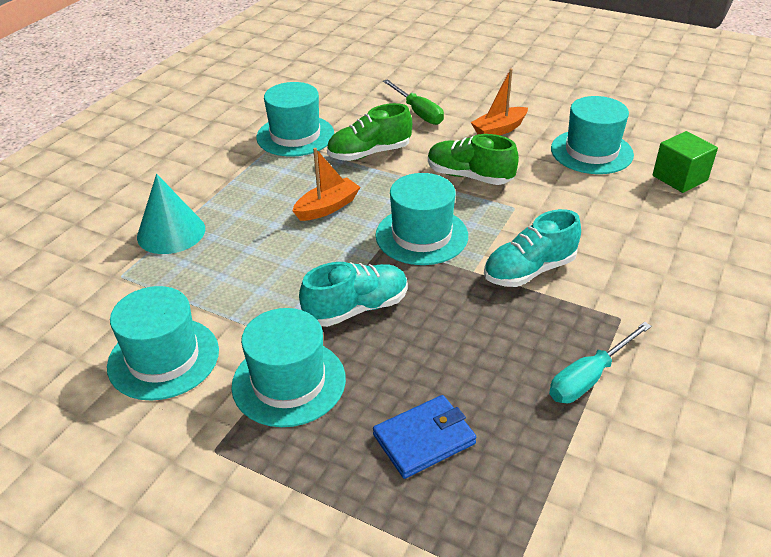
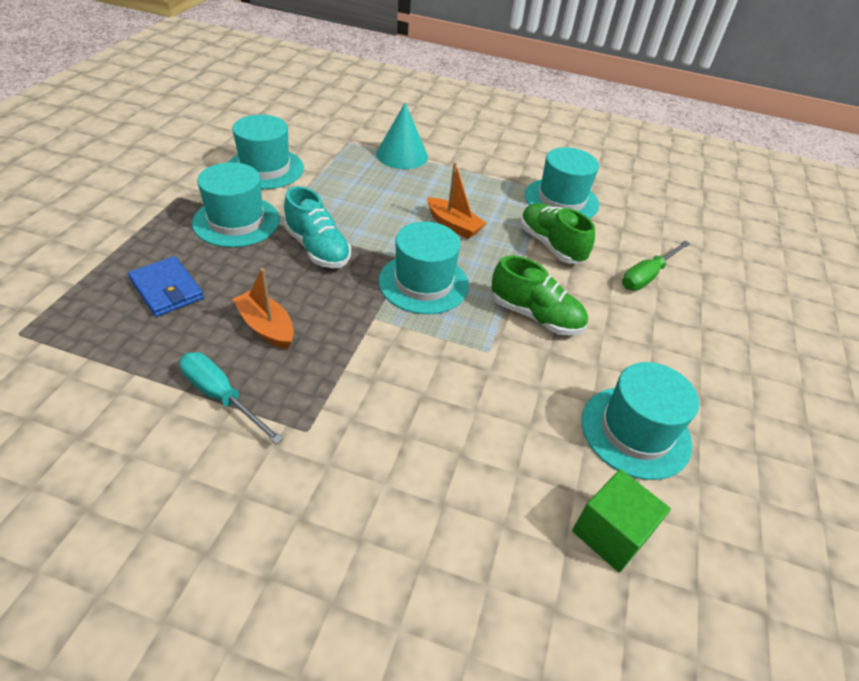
camera: 75 degrees right, 5 degrees up
(469, 176) = (535, 316): green shoe -> green shoe turned 105 degrees clockwise
(499, 130) = (645, 342): orange boat -> orange boat (266, 327)
(529, 271) = (379, 359): turquoise shoe -> none

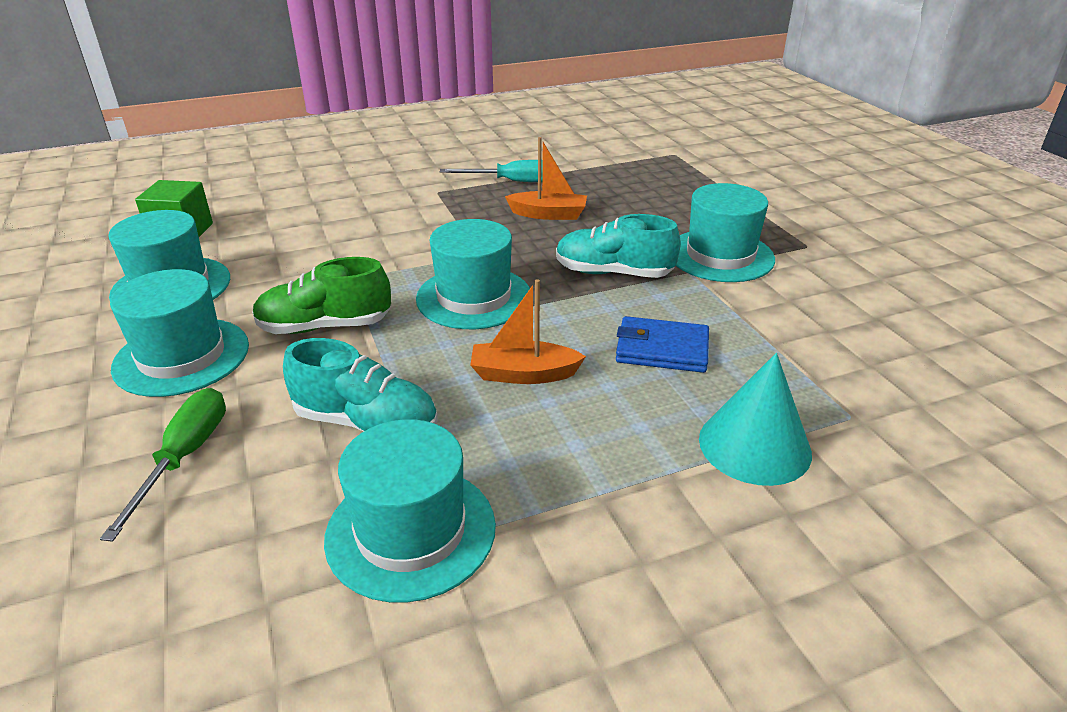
camera: 145 degrees right, 10 degrees down
(167, 289) = (653, 200): blue wallet -> blue wallet (662, 349)
(265, 168) = (825, 313): turquoise hat -> turquoise hat (182, 356)
(550, 245) = (366, 423): green shoe -> turquoise shoe

